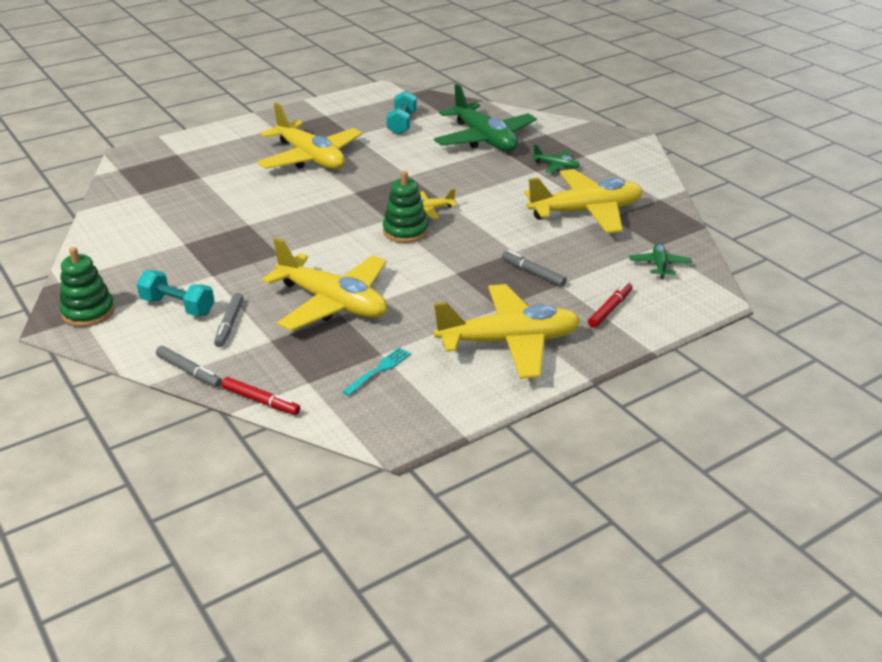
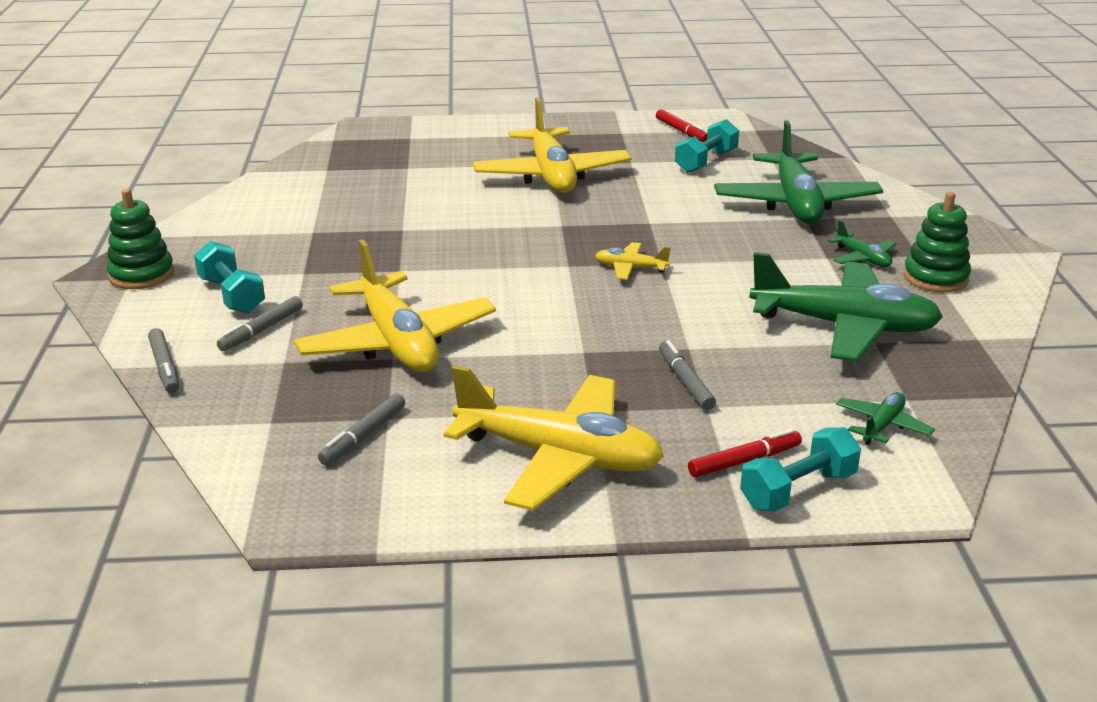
camera: 30 degrees right, 5 degrees down
(261, 401) = (198, 425): red marker -> red marker (681, 131)
(379, 370) = (363, 436): turquoise fork -> grey marker
(405, 231) = (573, 285): green stacking toy -> green stacking toy (935, 278)
(586, 212) = (844, 326): yellow plane -> green plane
(652, 316) = (798, 490): none -> turquoise dumbbell

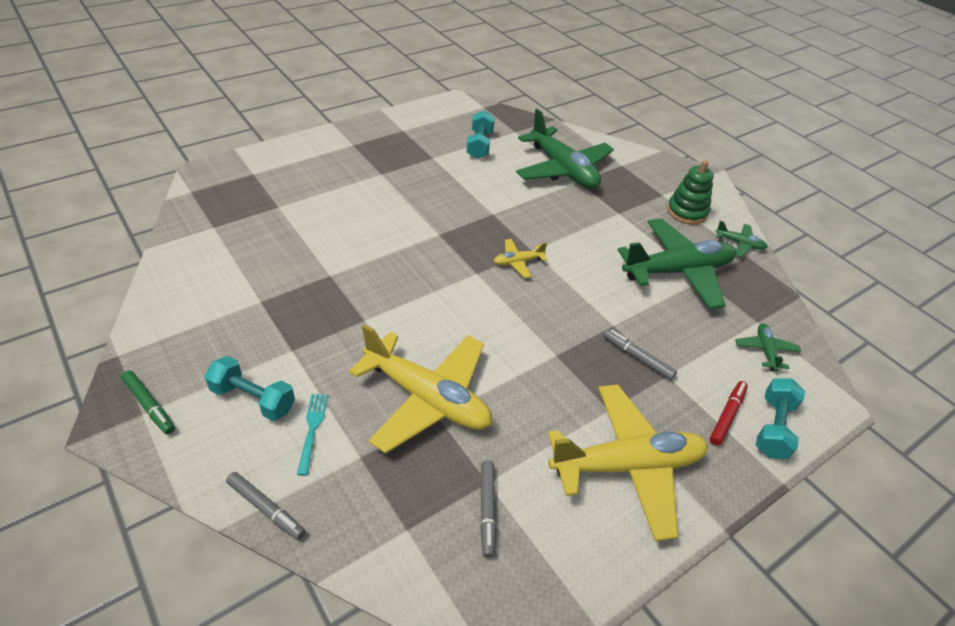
camera: 35 degrees left, 15 degrees up
(141, 275) = (149, 405): green stacking toy -> green marker
(261, 330) = (312, 429): grey marker -> turquoise fork
(551, 175) = (391, 186): yellow plane -> none
(681, 131) = (440, 119): red marker -> none
(863, 258) = (638, 207): green plane -> green plane (739, 244)

